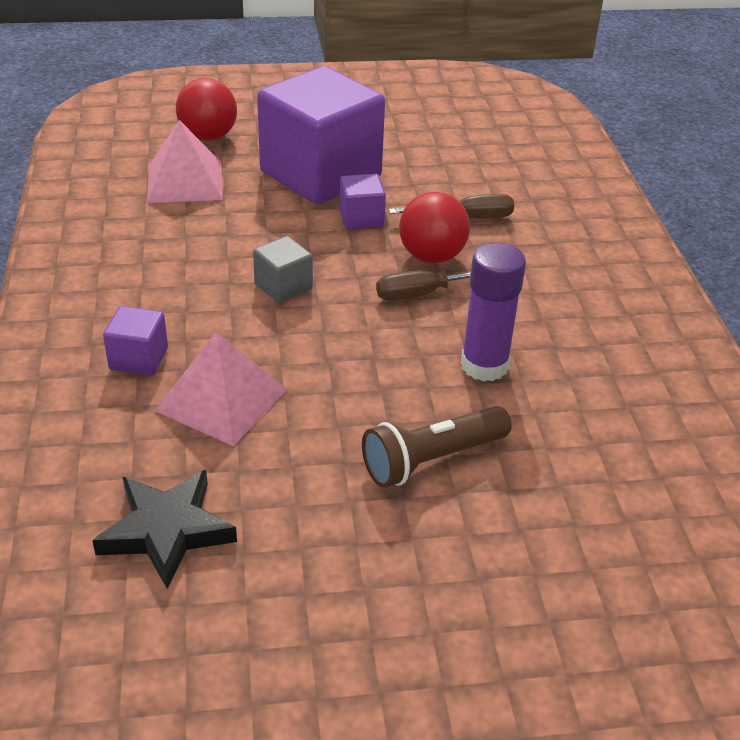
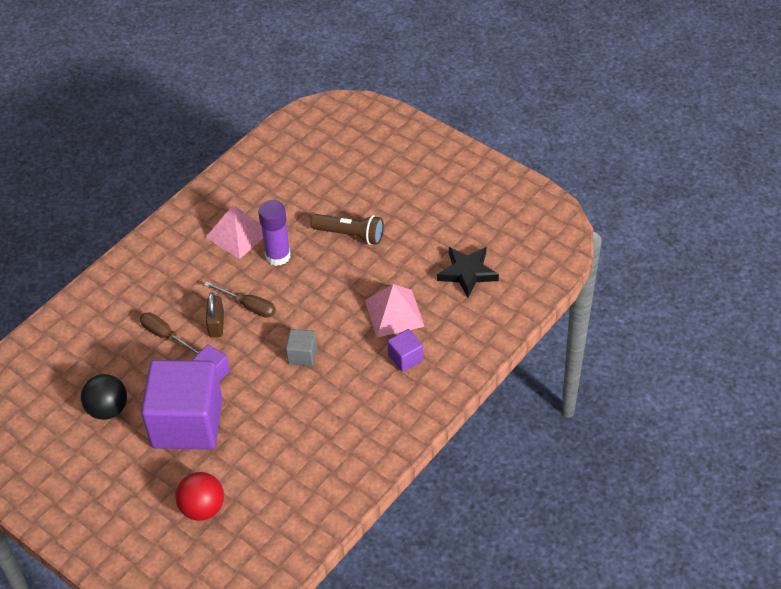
camera: 130 degrees left, 10 degrees up
(185, 181) = (261, 472): pink pyramid -> pink pyramid (238, 234)
(415, 146) = (108, 409): none -> black ball
(431, 256) = (216, 324): red ball -> brown padlock

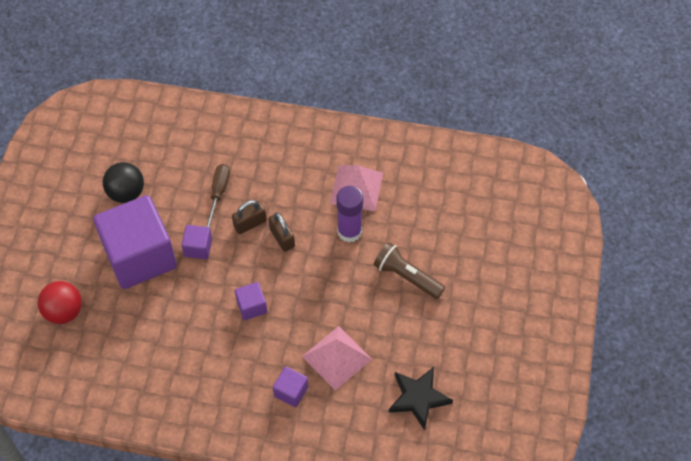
camera: 60 degrees right, 10 degrees up
(249, 306) = (282, 238): brown screwdriver -> brown padlock
(302, 355) = (251, 306): grey cube -> purple cube
(350, 235) = (407, 276): brown flashlight -> brown flashlight turned 135 degrees clockwise

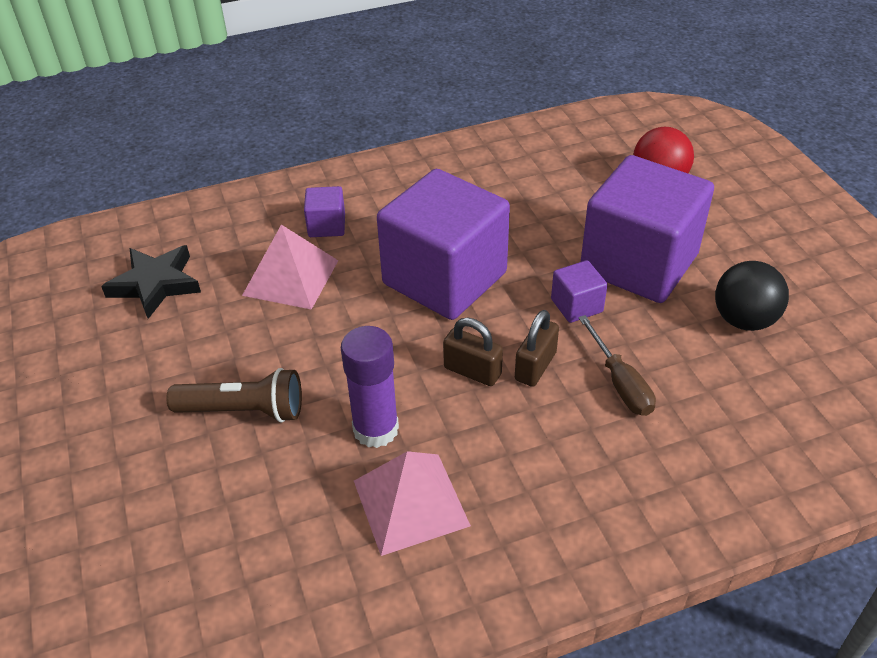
camera: 150 degrees right, 15 degrees down
(251, 306) = (444, 278): purple cube -> purple cube, size x2.40

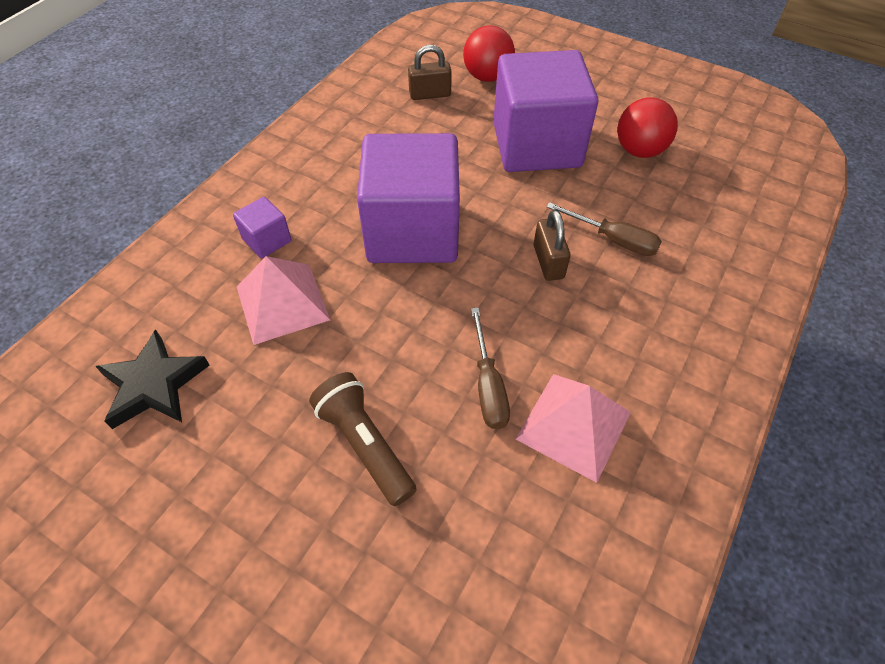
camera: 40 degrees left, 10 degrees up
(243, 410) = (365, 444): brown flashlight -> brown flashlight turned 90 degrees counterclockwise
(376, 429) = (488, 386): purple glue stick -> brown screwdriver
(472, 371) = (509, 293): brown padlock -> brown padlock (430, 94)
(576, 305) = (528, 199): purple cube -> none
(743, 320) = (639, 151): black ball -> red ball

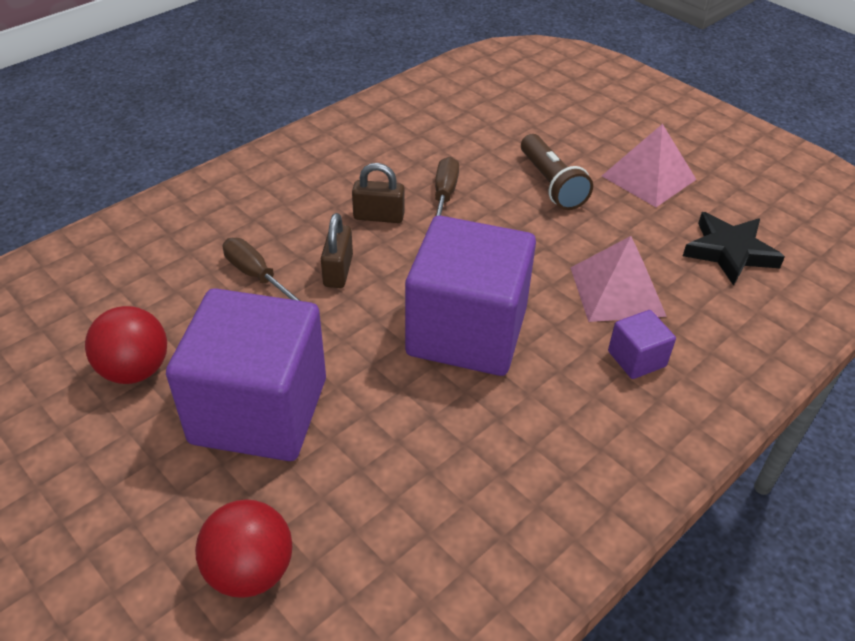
camera: 165 degrees left, 10 degrees down
(430, 94) = (366, 553): brown padlock -> brown padlock (379, 216)
(573, 425) = (391, 164): pink pyramid -> pink pyramid (648, 177)

